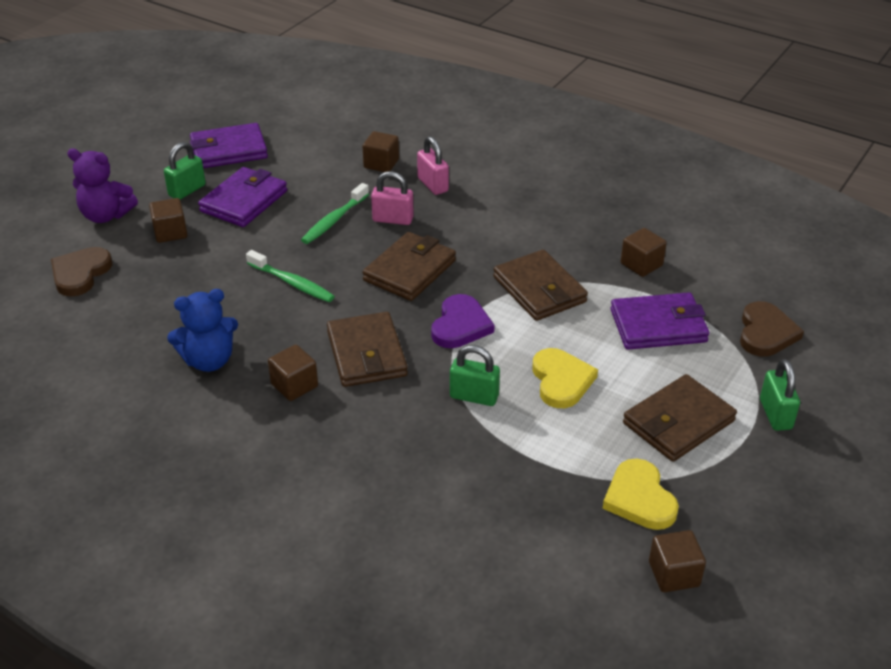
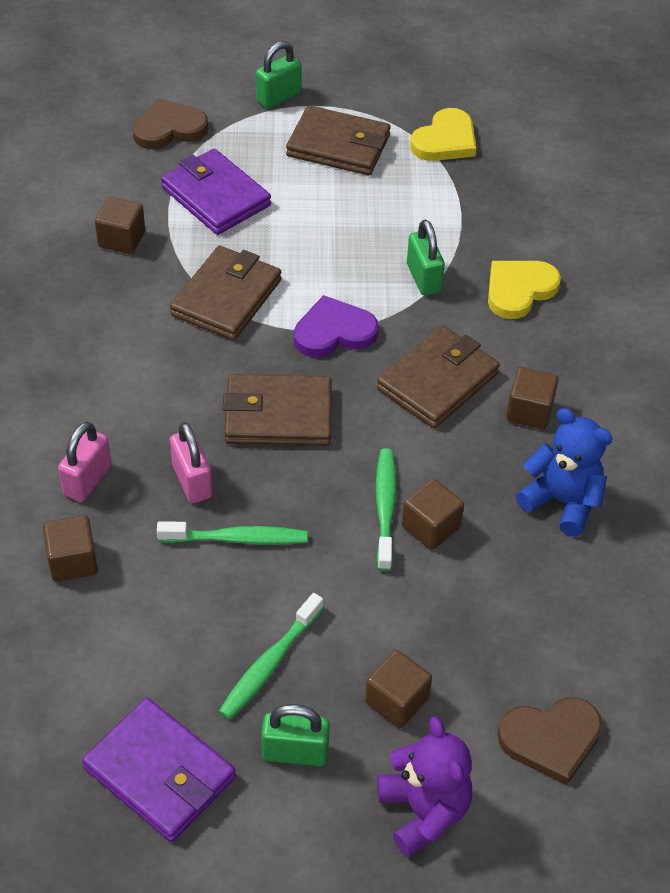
camera: 125 degrees left, 10 degrees up
(244, 201) = (269, 664): purple wallet -> green toothbrush
(561, 380) = (350, 231): yellow heart -> yellow heart (519, 290)
(674, 574) = (500, 102): brown cube -> brown cube (431, 527)

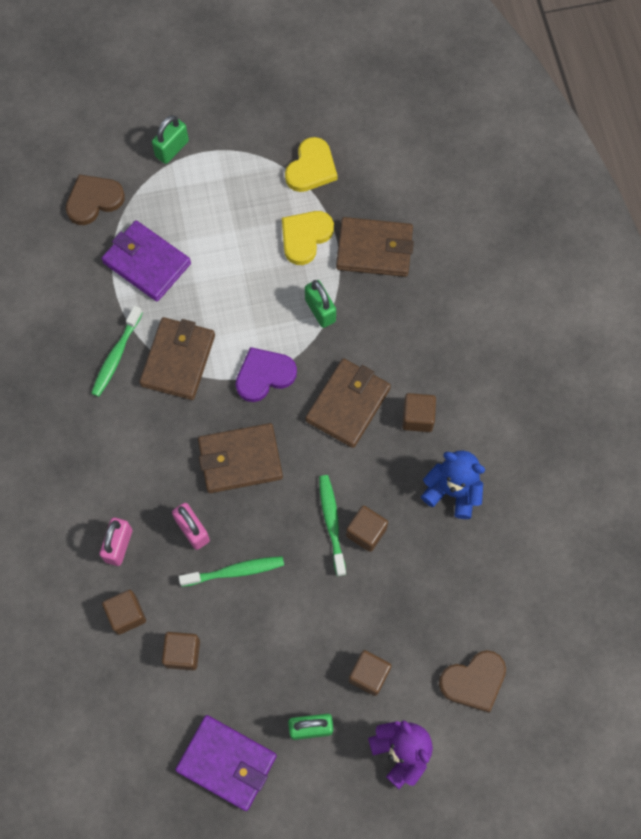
camera: 10 degrees left, 20 degrees up
(121, 239) = (85, 321): brown cube -> brown cube (182, 653)
(269, 664) = (279, 666): green toothbrush -> green toothbrush (116, 356)
(338, 146) = (230, 191): brown wallet -> brown wallet (374, 249)
(519, 290) = (392, 307): yellow heart -> yellow heart (305, 237)

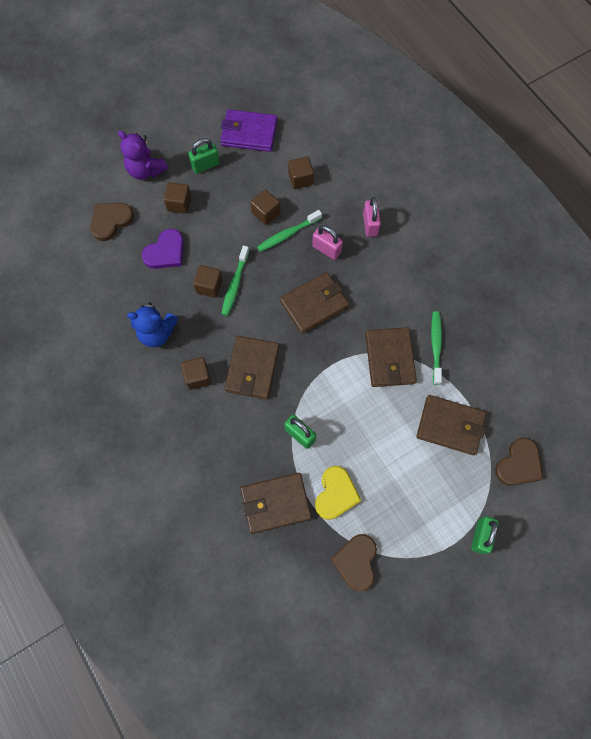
camera: 160 degrees right, 0 degrees up
(126, 614) = (345, 188): brown cube -> brown cube (266, 213)
(147, 263) = (450, 426): purple wallet -> brown wallet
(264, 375) = (322, 369): purple heart -> purple heart (166, 252)
(311, 168) = (356, 562): yellow heart -> brown heart
(331, 522) = (235, 284): green toothbrush -> green toothbrush turned 45 degrees clockwise

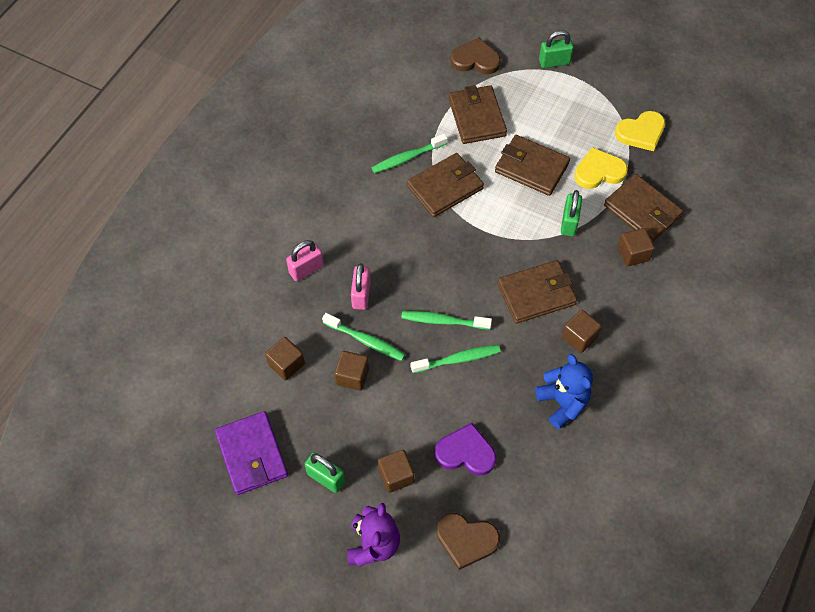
camera: 120 degrees left, 10 degrees down
(209, 286) = (476, 383): brown cube -> brown cube (633, 254)
(271, 291) = (443, 321): none -> green toothbrush
(314, 304) = (431, 275): brown wallet -> brown wallet (531, 168)
(356, 562) = (641, 132): brown heart -> yellow heart

